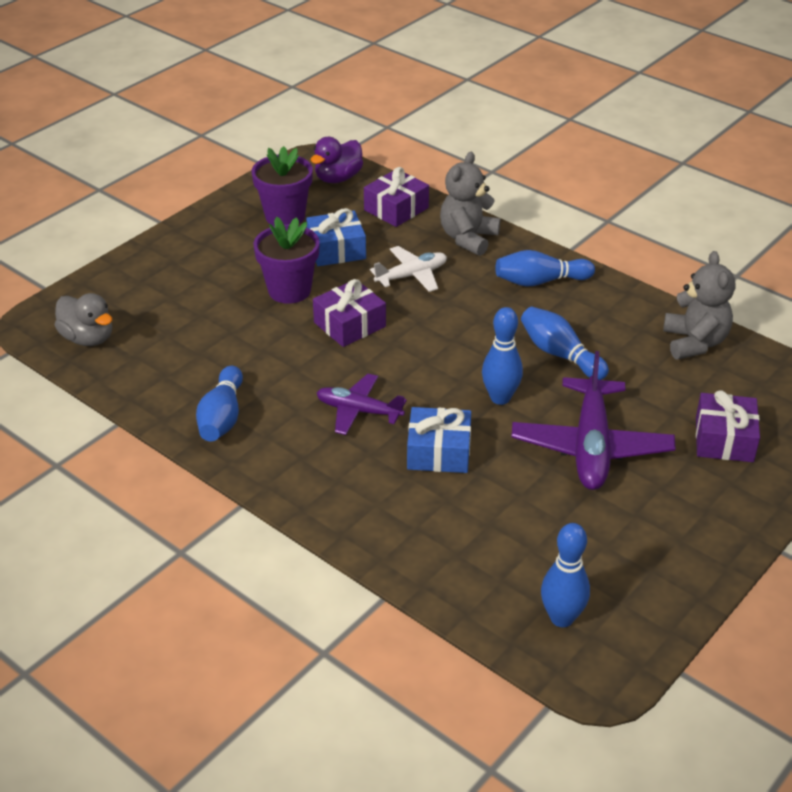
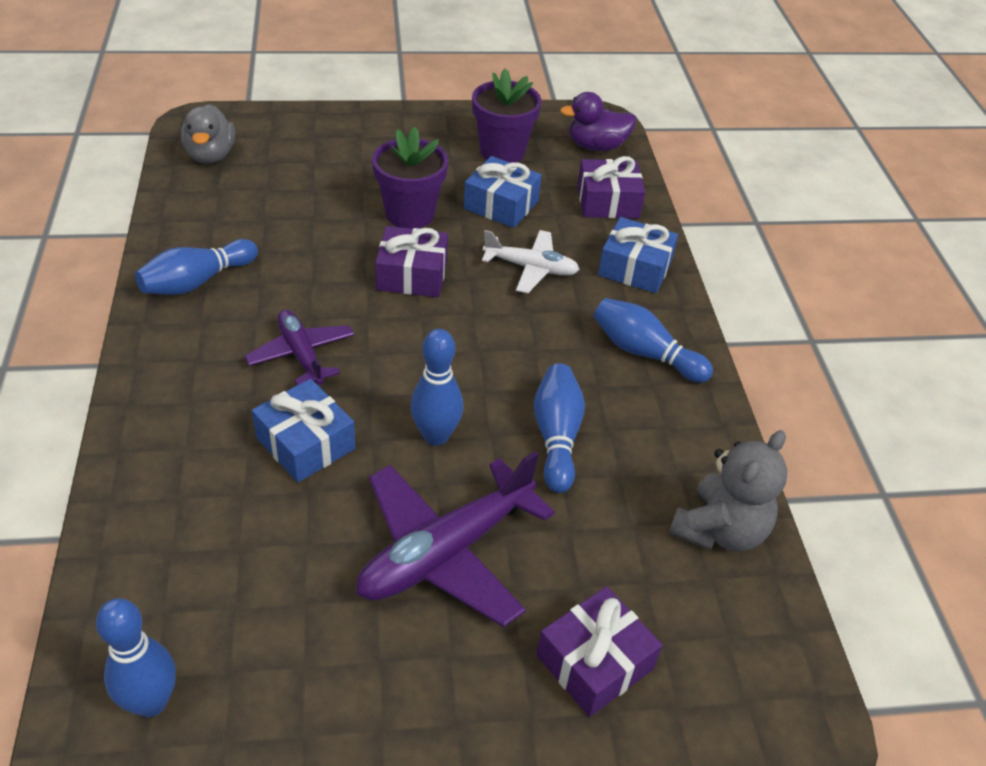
camera: 40 degrees right, 5 degrees up
(468, 238) = (635, 268): grey teddy bear -> blue gift

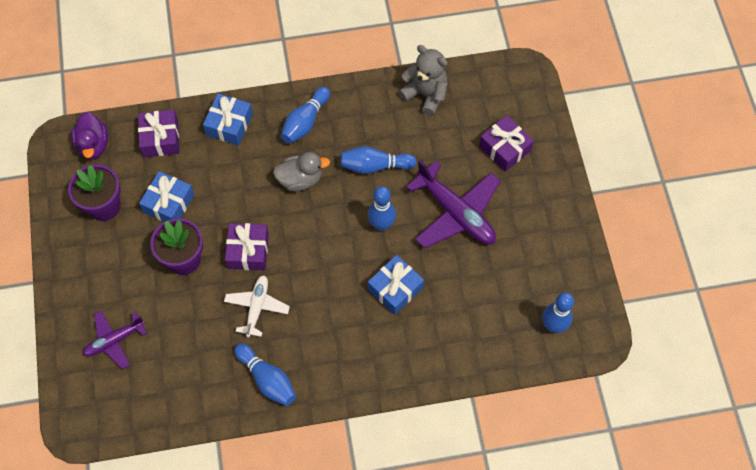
camera: 90 degrees left, 20 degrees up
(210, 155) = (121, 407): grey duck -> grey duck (300, 179)
(301, 354) = (327, 303): purple plane -> purple plane (114, 340)
(531, 268) = (235, 183): white plane -> white plane (257, 307)

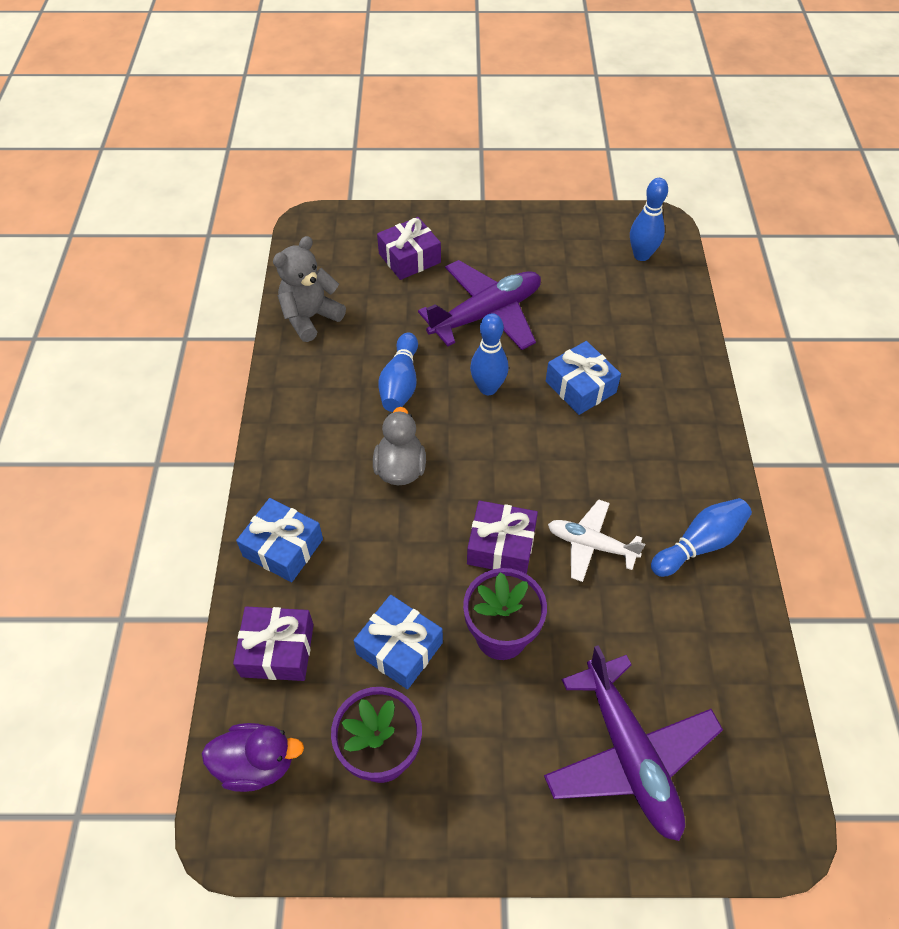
camera: 80 degrees left, 10 degrees down
(114, 340) = (629, 754): purple plane -> purple plane, size x1.69
(305, 122) = (309, 451): blue bowling pin -> none

